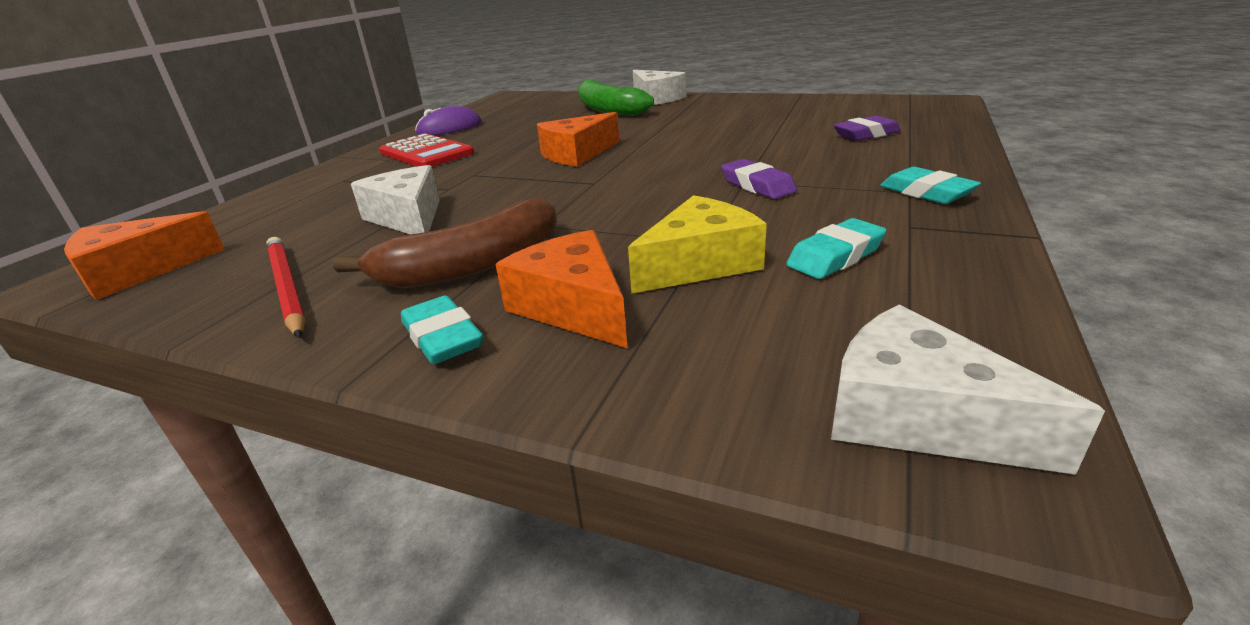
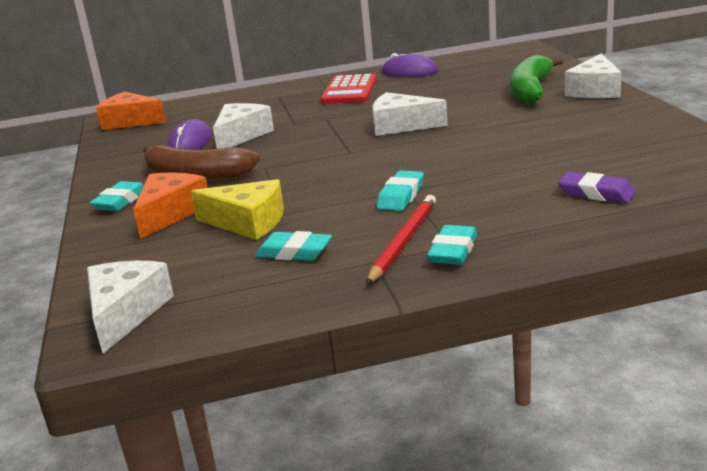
camera: 55 degrees right, 5 degrees down
(286, 288) = (139, 153): red pencil -> red pencil (403, 241)
(346, 248) = (190, 142): none -> purple mouse
(577, 154) = (401, 126): orange cheese -> white cheese
(757, 185) = (401, 196): purple eraser -> turquoise eraser

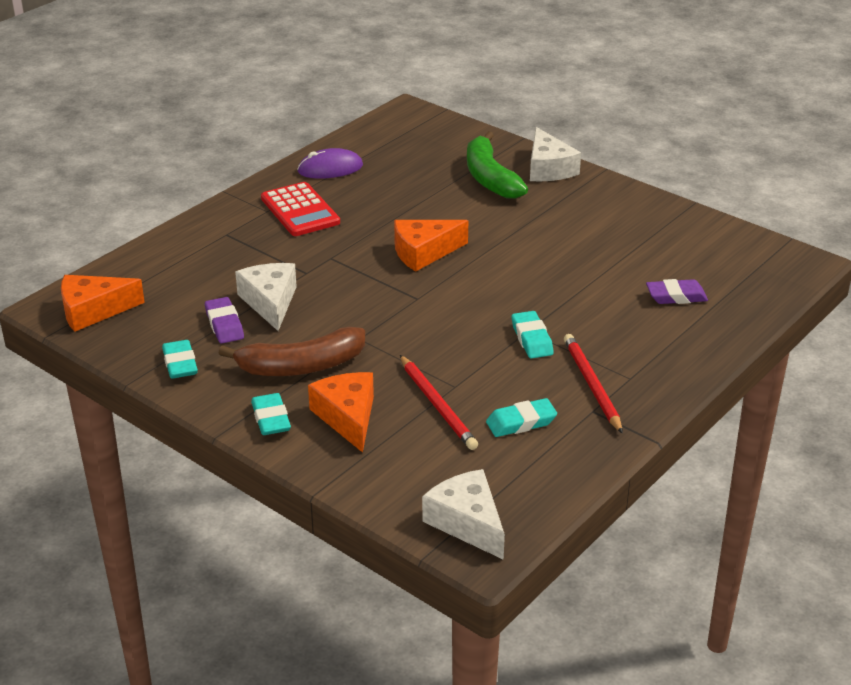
camera: 40 degrees left, 10 degrees up
(190, 142) = (224, 324): purple mouse -> purple eraser
(248, 222) = (437, 405): yellow cheese -> red pencil
(401, 126) = (423, 252): white cheese -> orange cheese
(453, 251) = (638, 383): turquoise eraser -> turquoise eraser (180, 364)

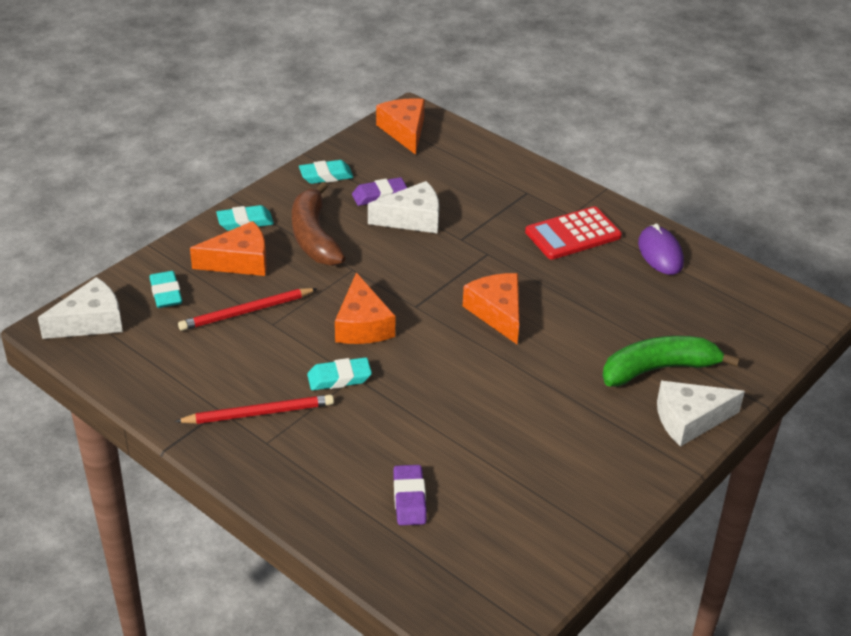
camera: 90 degrees right, 5 degrees up
(450, 328) = (362, 325): none -> orange cheese
(521, 422) = (211, 361): turquoise eraser -> turquoise eraser (166, 293)

